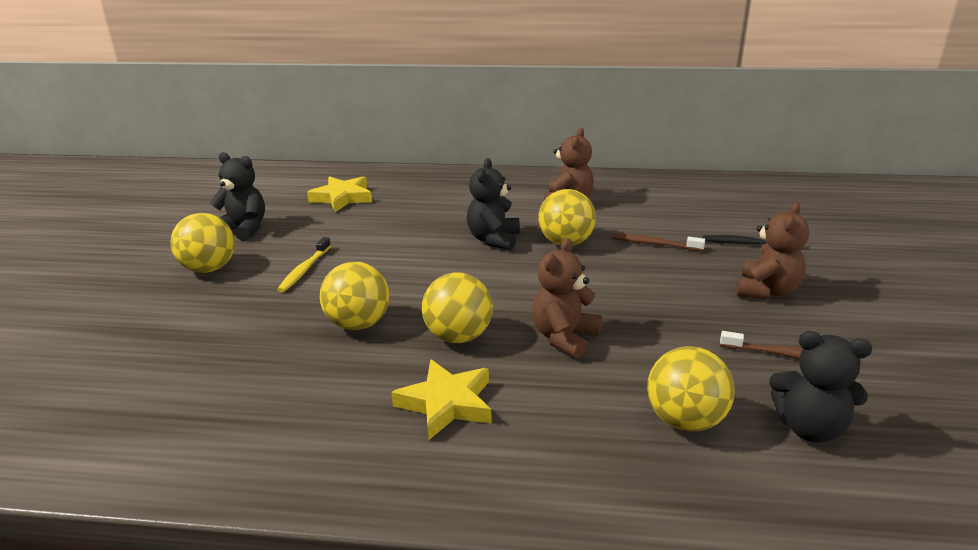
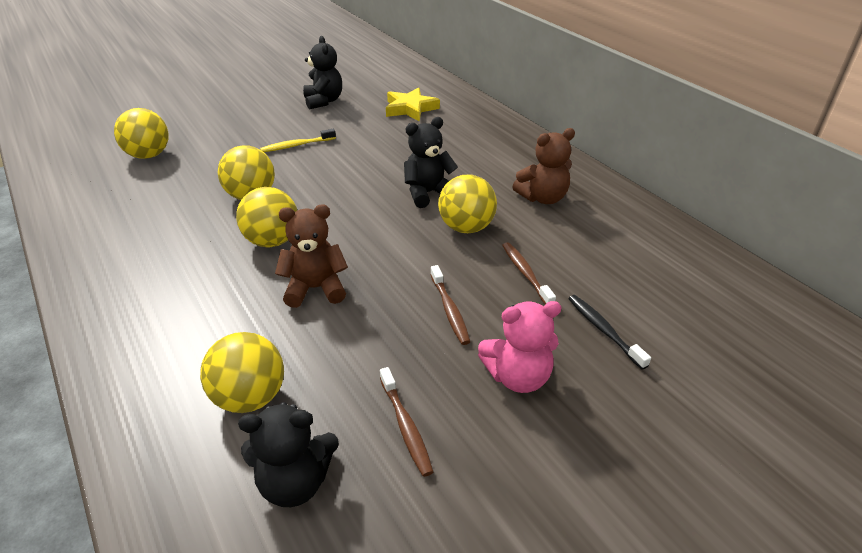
camera: 50 degrees right, 10 degrees up
(209, 268) = (264, 116): yellow ball -> yellow ball (148, 155)
(446, 403) = (187, 273): yellow star -> none
(664, 288) = (450, 310): none -> brown toothbrush
(766, 291) = (518, 377): brown teddy bear -> pink teddy bear
(809, 428) = (295, 482): black teddy bear -> black teddy bear turned 75 degrees counterclockwise

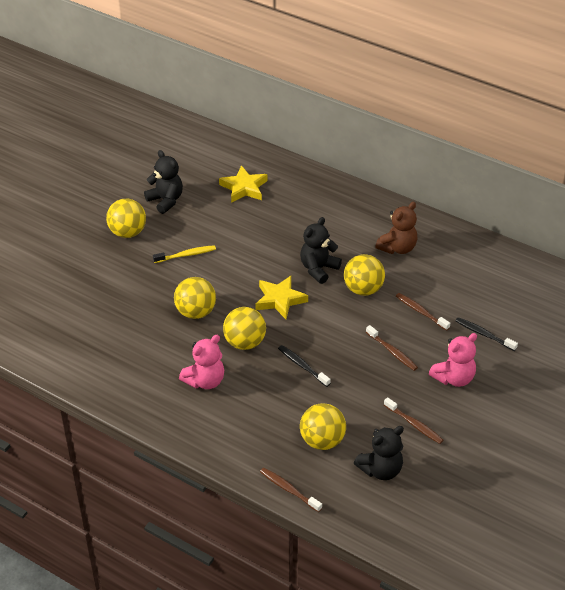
camera: 25 degrees left, 5 degrees up
(132, 455) = (289, 490): none -> brown toothbrush
(148, 155) = (77, 301): yellow ball -> yellow ball (127, 232)
(184, 267) = (205, 381): none -> pink teddy bear
(297, 145) = (186, 255): yellow toothbrush -> yellow toothbrush turned 150 degrees counterclockwise
(315, 288) = (302, 366): brown teddy bear -> black toothbrush
(355, 210) = (280, 300): none -> yellow star

